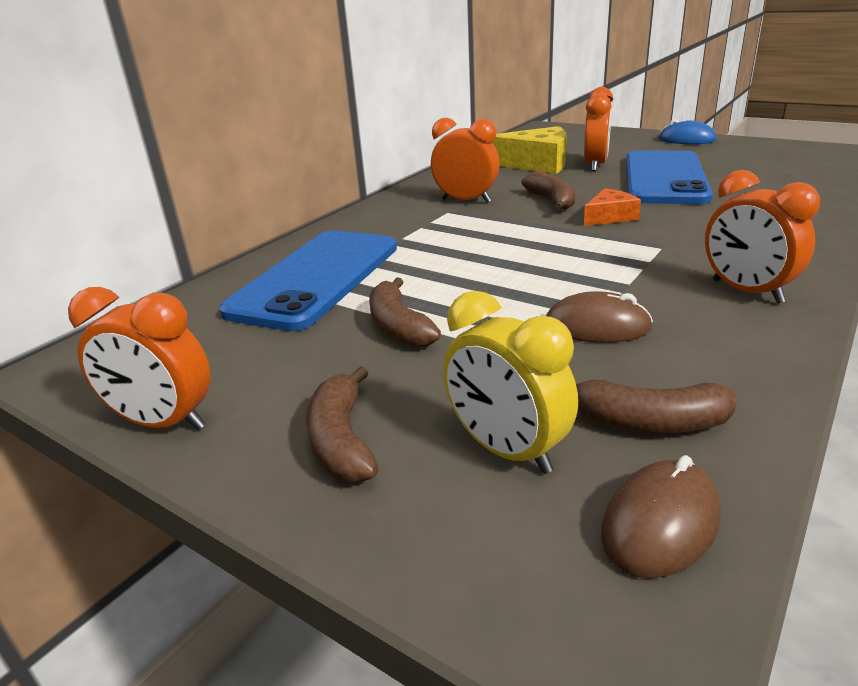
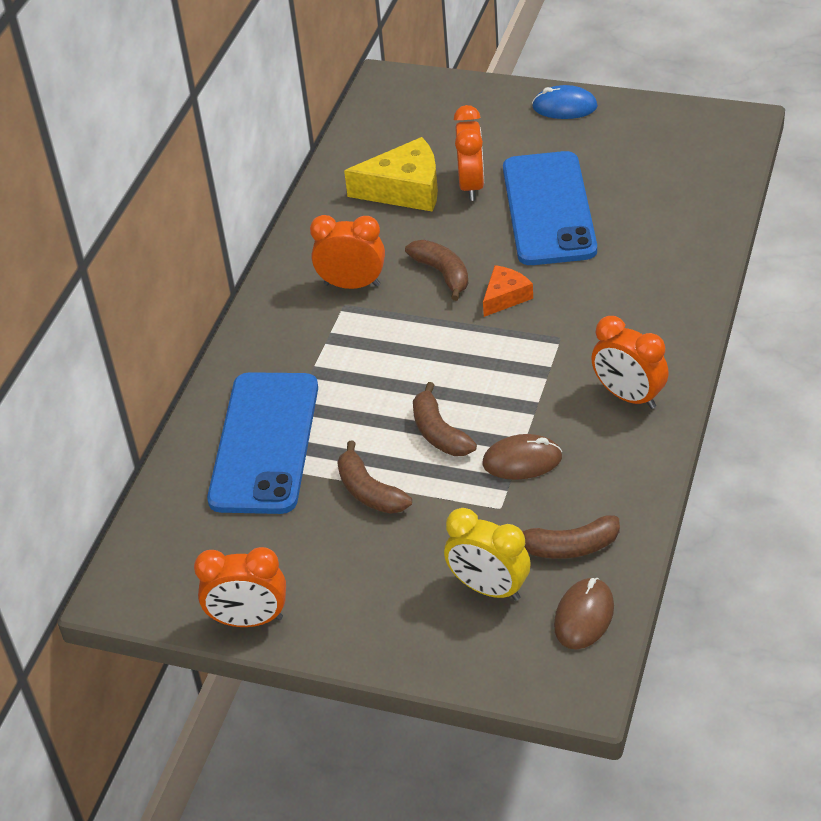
camera: 15 degrees left, 15 degrees up
(341, 440) = (381, 605): brown banana -> brown banana (439, 433)

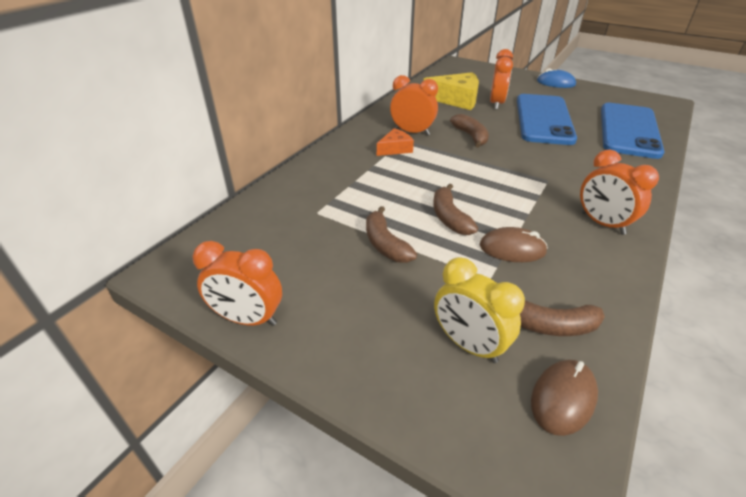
camera: 10 degrees right, 5 degrees down
(265, 443) = (322, 199): blue phone -> blue phone (629, 130)
(505, 297) = (511, 153): orange cheese -> orange cheese (395, 149)

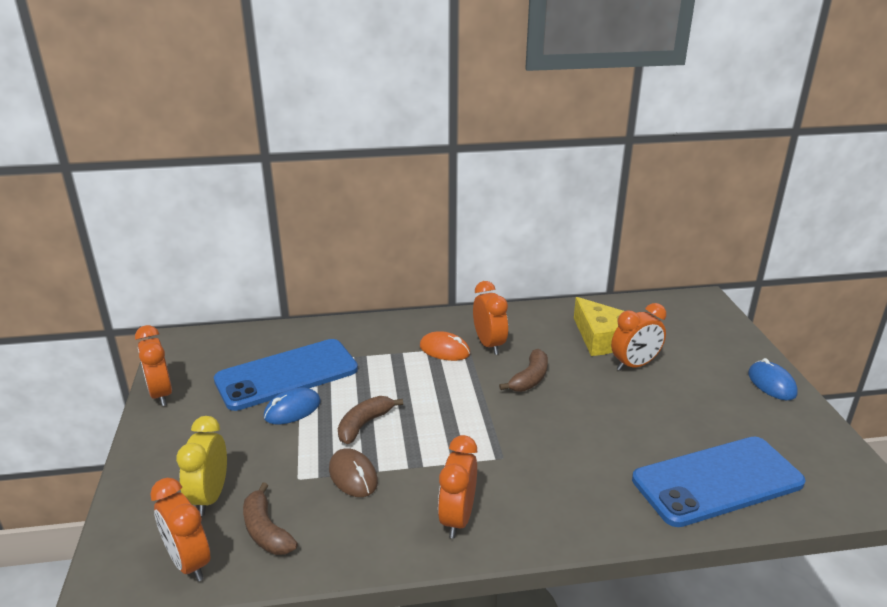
camera: 50 degrees right, 10 degrees down
(385, 244) = (292, 409): brown banana -> blue mouse
(395, 149) = (444, 350): orange cheese -> orange mouse
(543, 119) = (644, 409): blue phone -> blue phone (287, 375)
(563, 398) = (189, 562): brown mouse -> orange clock

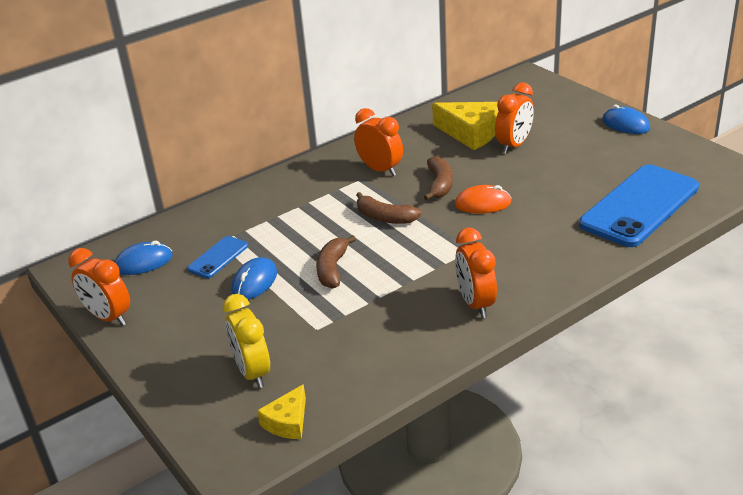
camera: 25 degrees left, 5 degrees up
(189, 562) = (287, 422): orange clock -> yellow cheese
(230, 356) = (143, 262): none -> blue mouse
(266, 531) = (330, 374): brown banana -> brown banana (385, 218)
(287, 375) = (218, 257): blue phone -> blue phone, size x0.46
(353, 476) = (362, 309): brown mouse -> none
(444, 350) = (345, 187): orange mouse -> orange mouse (483, 203)

